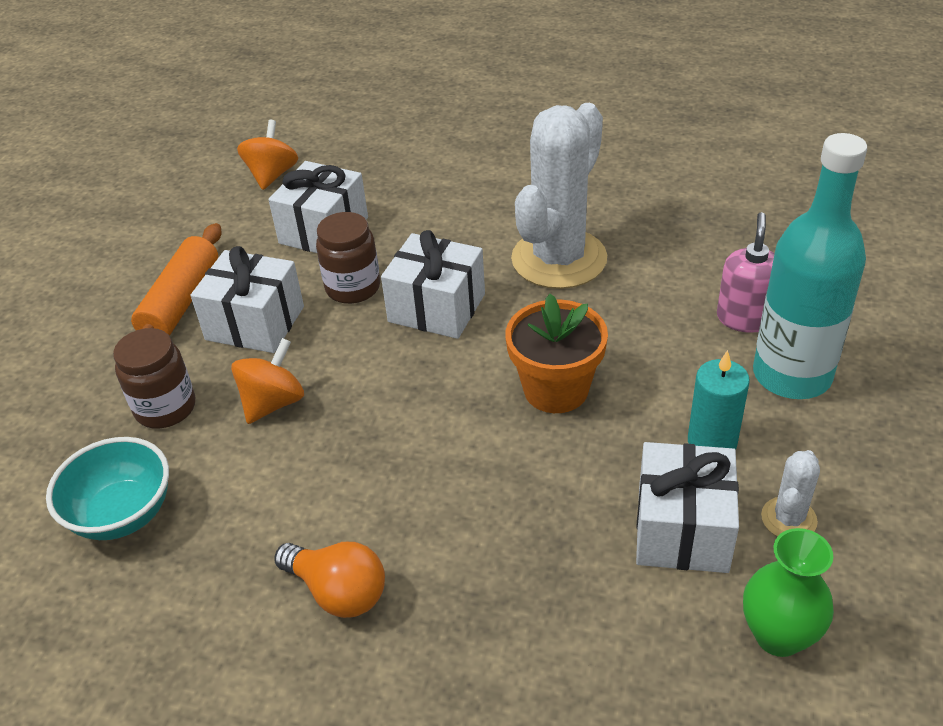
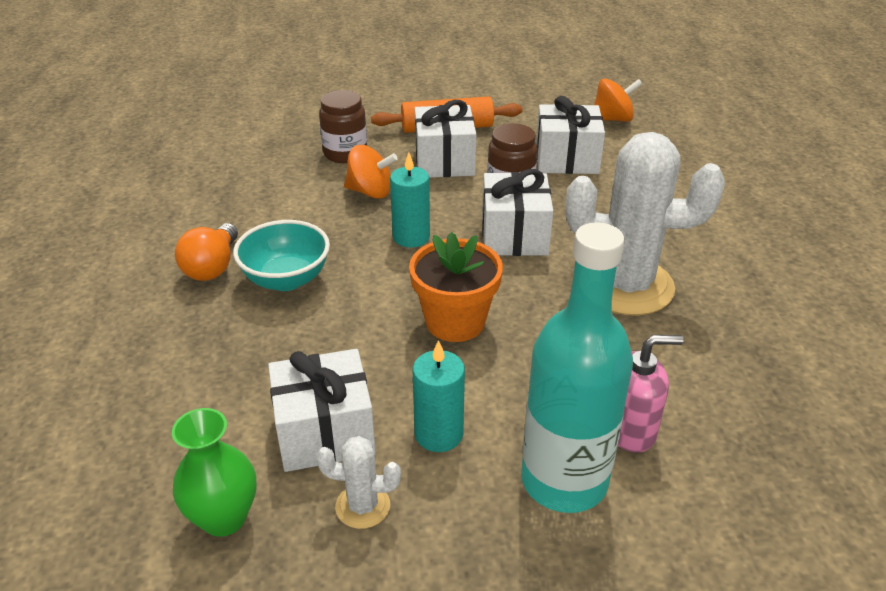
camera: 65 degrees right, 5 degrees down
(123, 514) = (251, 168): turquoise bowl -> turquoise bowl (286, 279)
(390, 388) = (411, 237): none -> turquoise candle

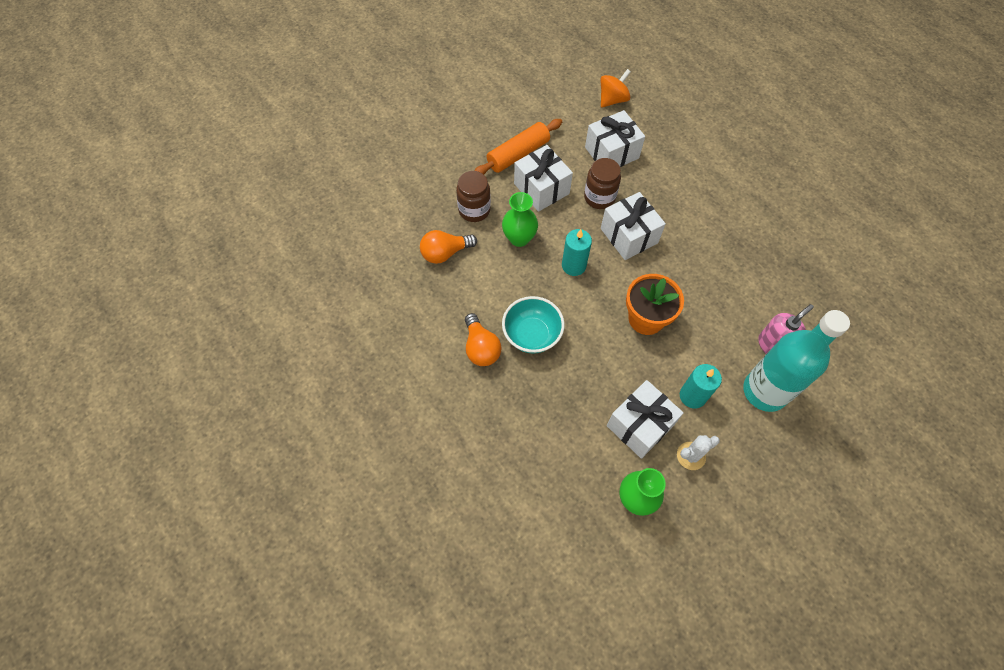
camera: 30 degrees left, 25 degrees up
(271, 175) = (445, 253): none -> orange light bulb
(370, 192) = (519, 238): orange spinning top -> green vase
(626, 286) = (711, 247): white cactus -> none

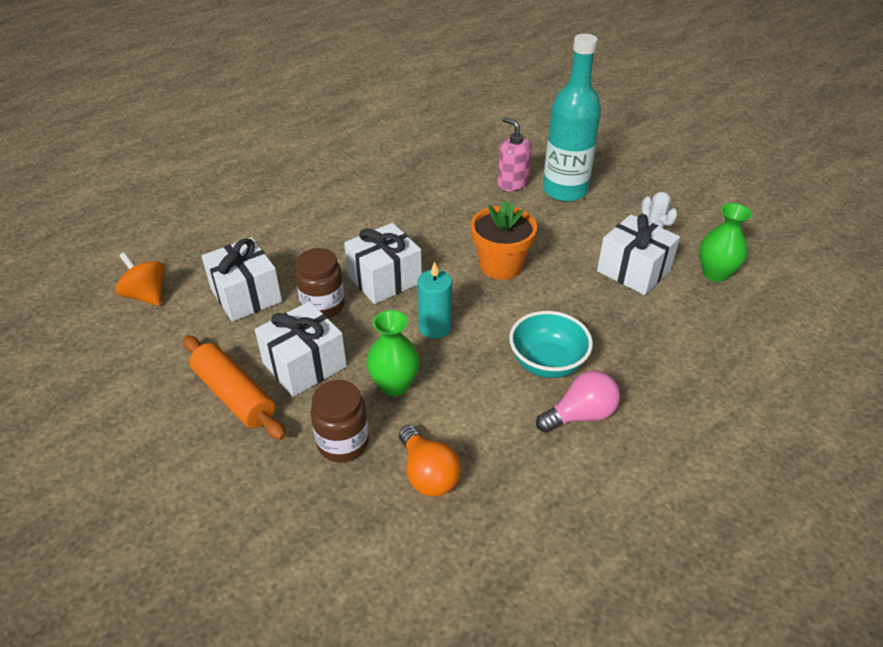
camera: 95 degrees left, 20 degrees down
(481, 348) = (580, 415): orange light bulb -> pink light bulb
(692, 396) = (586, 234): turquoise candle -> none

